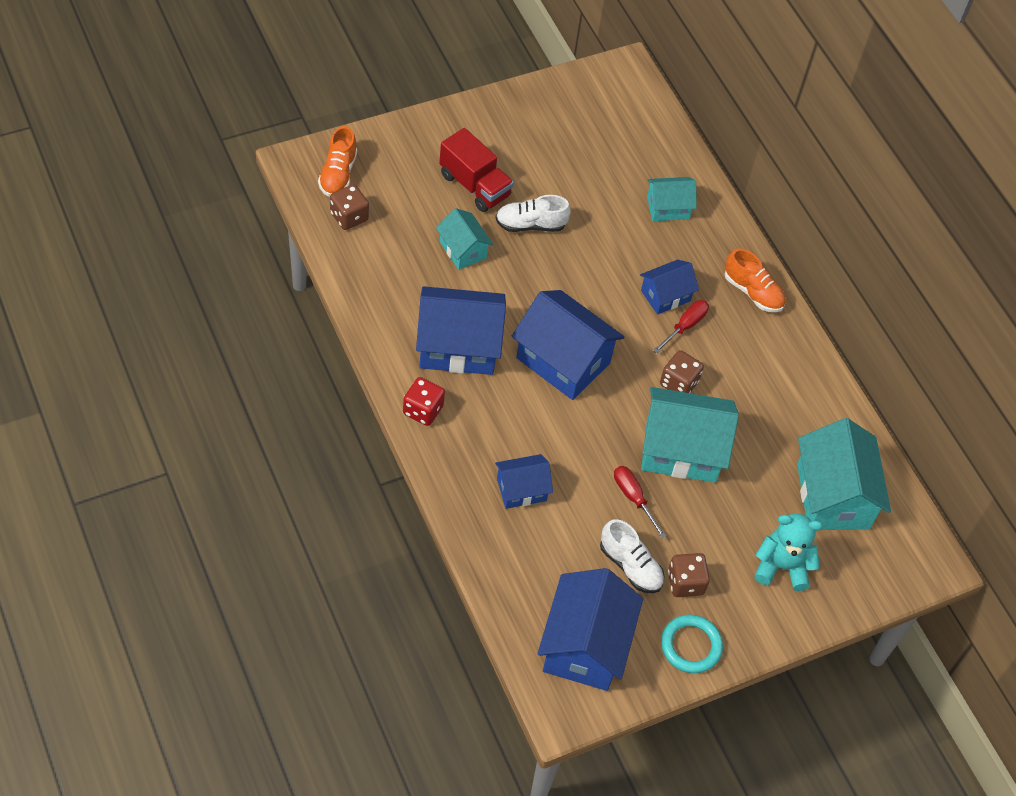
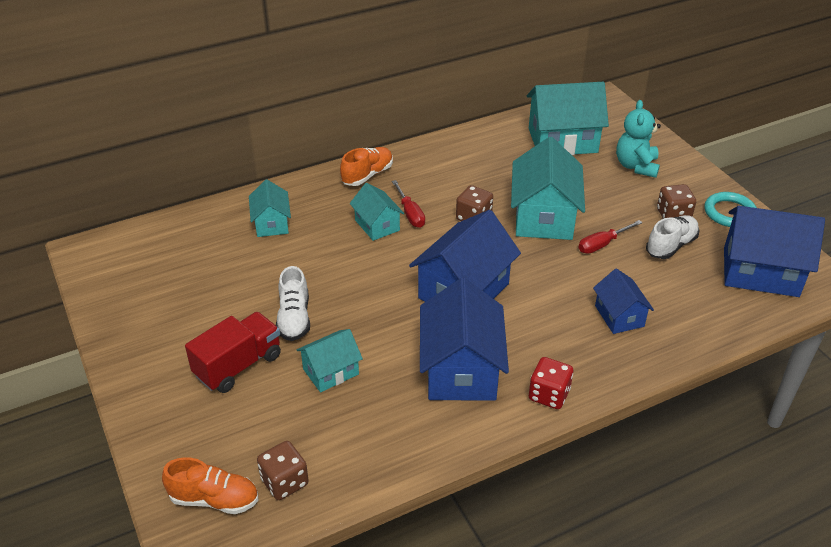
camera: 85 degrees left, 15 degrees down
(665, 295) = (377, 225): blue house -> turquoise house
(685, 326) = (410, 214): red screwdriver -> red screwdriver turned 150 degrees counterclockwise

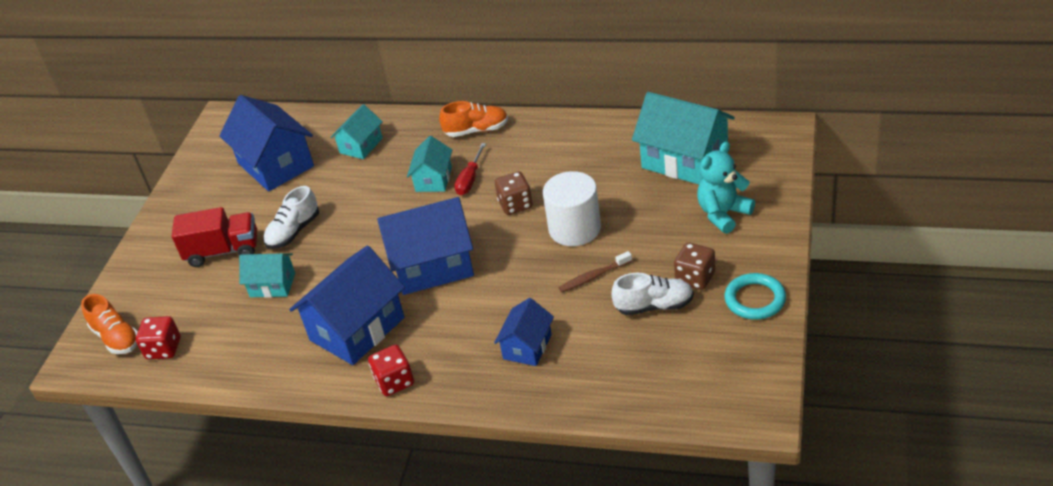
camera: 45 degrees right, 0 degrees up
(284, 482) = (163, 349): brown dice -> red dice
(543, 217) = (574, 229): turquoise house -> white cylinder
(602, 244) = (593, 277): red screwdriver -> brown toothbrush
(760, 272) = (706, 370): blue house -> blue house (275, 165)

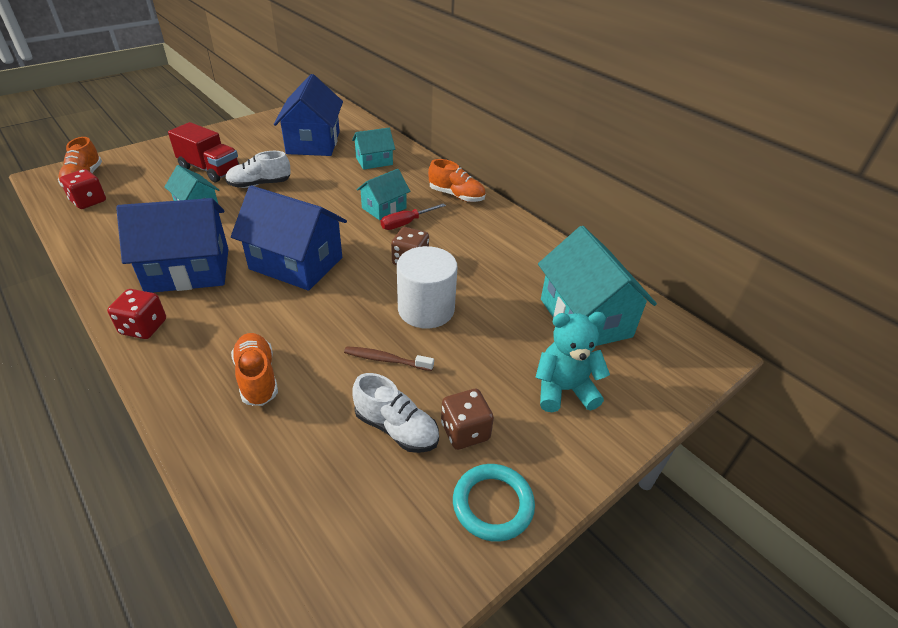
camera: 30 degrees right, 0 degrees up
(527, 347) = (257, 378): blue house -> orange shoe

